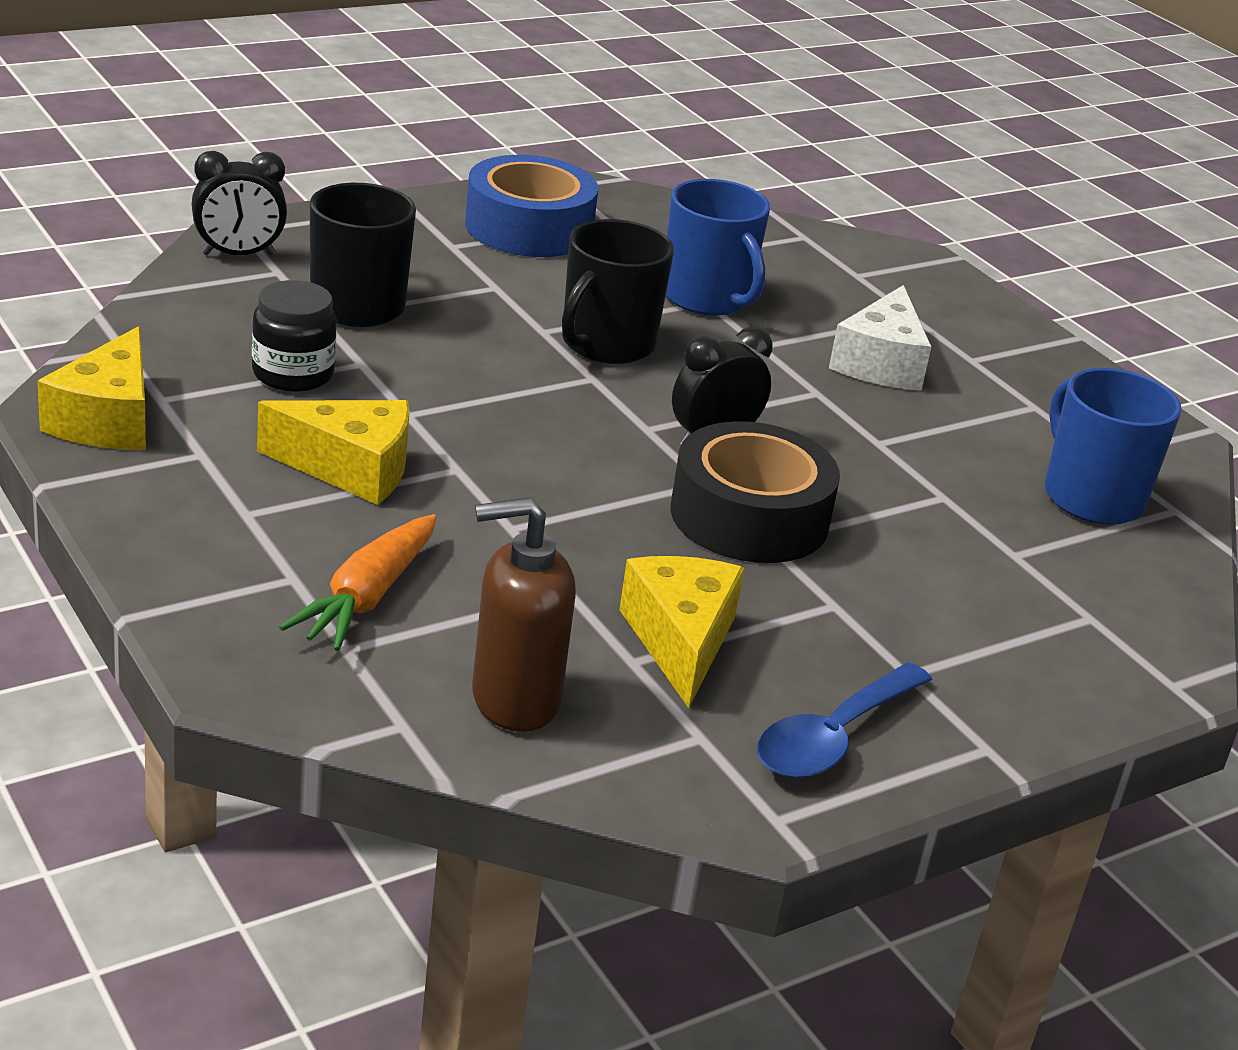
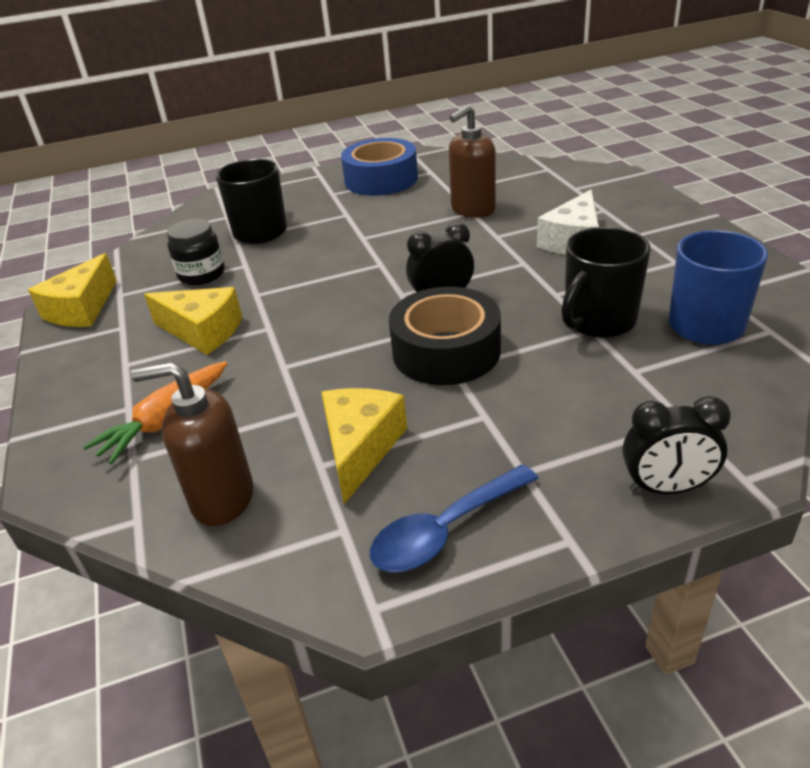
camera: 20 degrees right, 5 degrees up
(238, 254) = (210, 209): black clock -> black clock (666, 488)
(606, 344) = (398, 242): black mug -> black mug (598, 321)
(707, 298) = (472, 210): blue mug -> brown soap dispenser

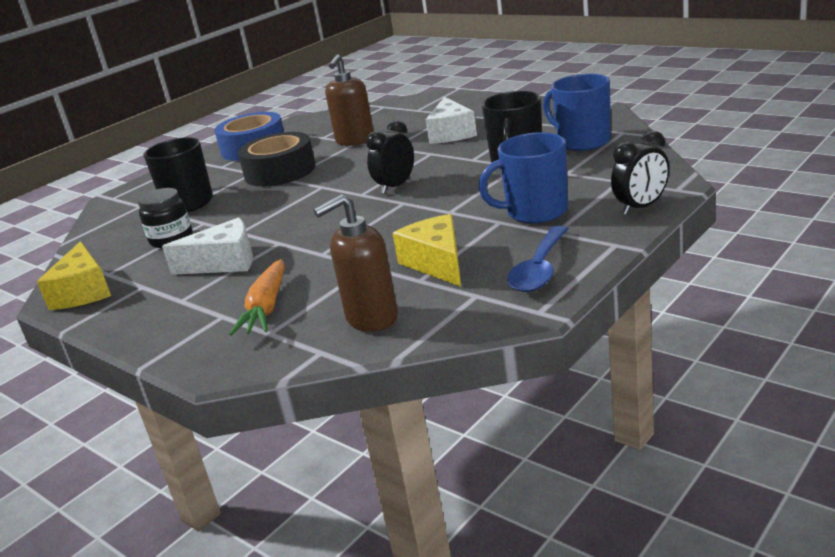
camera: 30 degrees left, 10 degrees down
(203, 331) = (224, 262): yellow cheese -> white cheese
(446, 351) = (434, 206): black tape -> black tape (280, 171)
(536, 422) = (535, 212): none -> blue mug

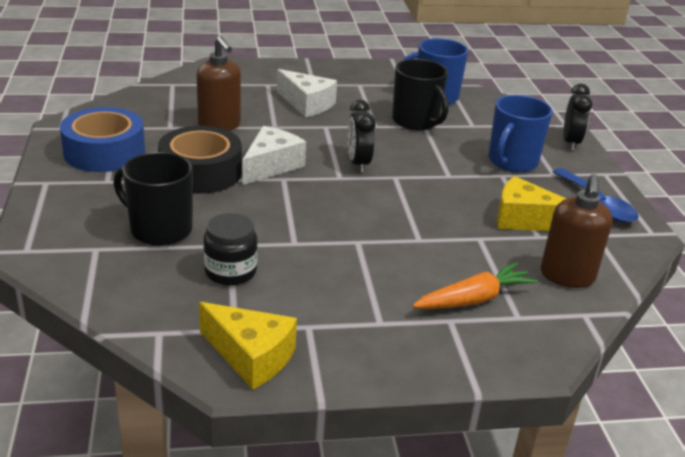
camera: 55 degrees left, 5 degrees up
(224, 262) = (345, 275): white cheese -> white cheese (271, 166)
(266, 308) = (474, 299): orange carrot -> orange carrot turned 75 degrees counterclockwise

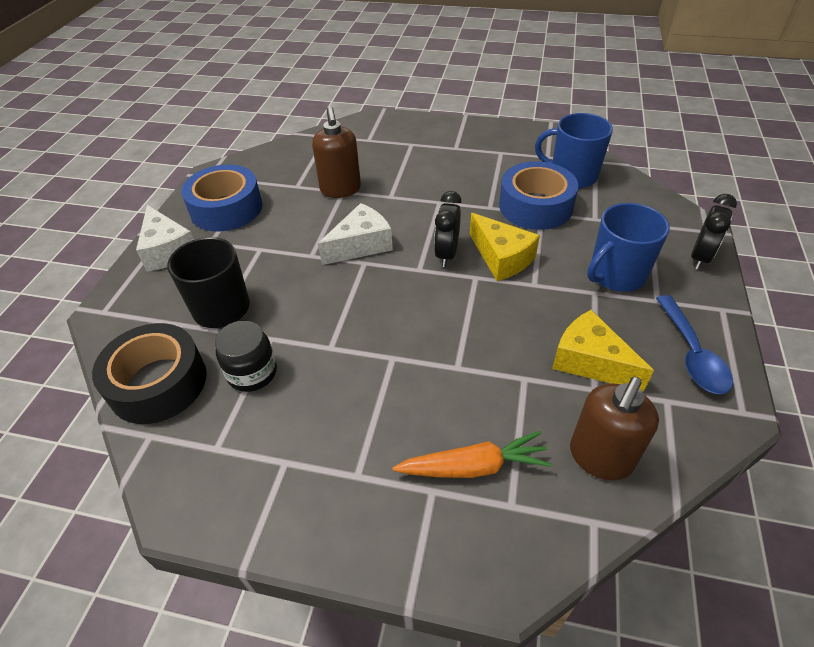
camera: 25 degrees right, 15 degrees up
(201, 172) = (293, 244): black tape -> black tape (158, 383)
(251, 356) = (210, 488): yellow cheese -> yellow cheese (501, 258)
(307, 104) = (436, 172): white cheese -> white cheese (168, 250)
(416, 121) = (535, 206): black mug -> blue tape

